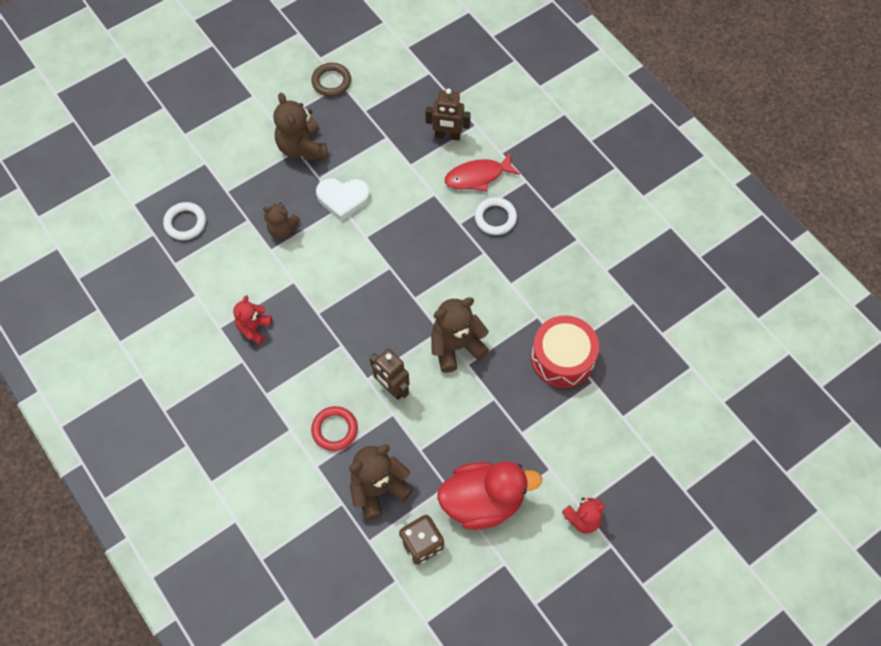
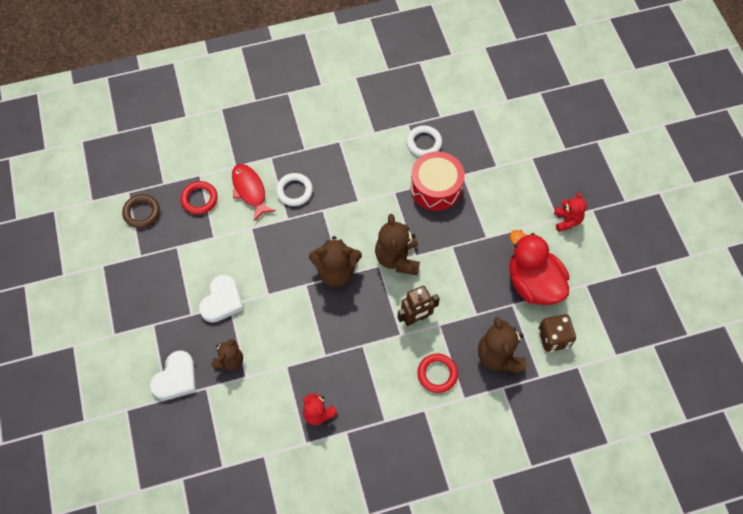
camera: 70 degrees left, 0 degrees up
(185, 223) = (183, 445): white ring -> white ring (424, 143)
(249, 190) = (176, 378): none -> white heart
(302, 147) = (153, 319): brown teddy bear -> brown teddy bear (336, 272)
(331, 82) = (95, 273): brown ring -> brown ring (141, 212)
(448, 136) = (199, 199): brown robot -> red ring
(477, 176) = (250, 190): red fish -> red fish turned 150 degrees clockwise
(483, 501) = (533, 283): red duck -> red duck turned 45 degrees counterclockwise

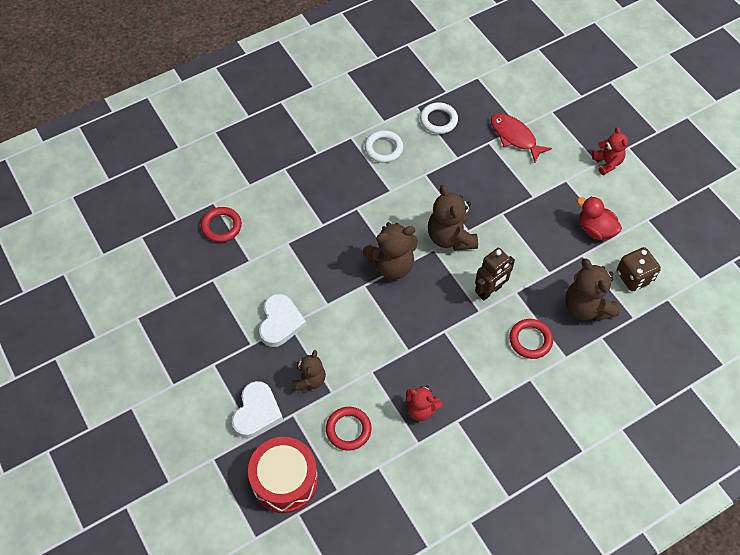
camera: 15 degrees left, 5 degrees down
(141, 212) = (163, 254): brown ring -> none
(249, 415) = (348, 430): none -> red ring
(250, 190) = (273, 206): red fish -> red fish (515, 137)
(294, 191) = (320, 196): white ring -> white ring (383, 148)
(436, 188) = (465, 160): red drum -> red drum (284, 480)
(533, 283) = (595, 229): red duck -> red duck, size x0.60

